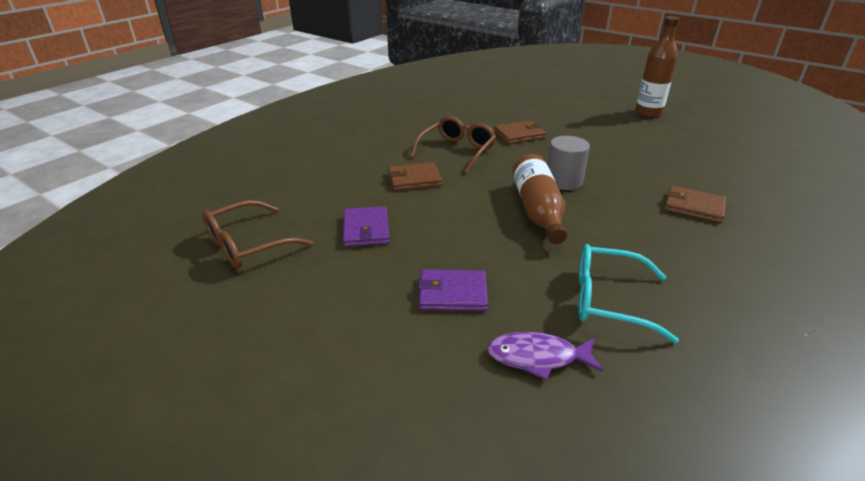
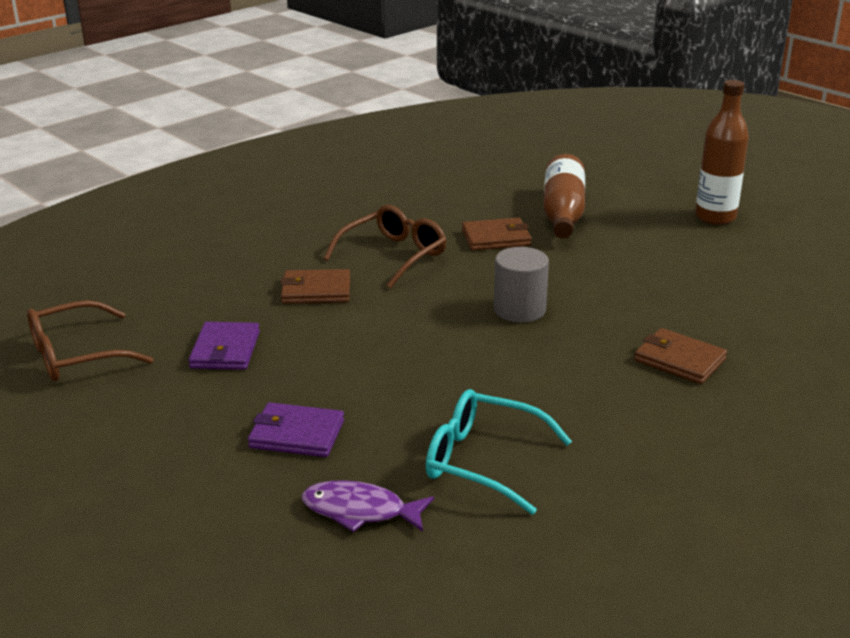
camera: 10 degrees right, 5 degrees down
(538, 210) = (459, 346): brown bottle -> brown bottle (563, 213)

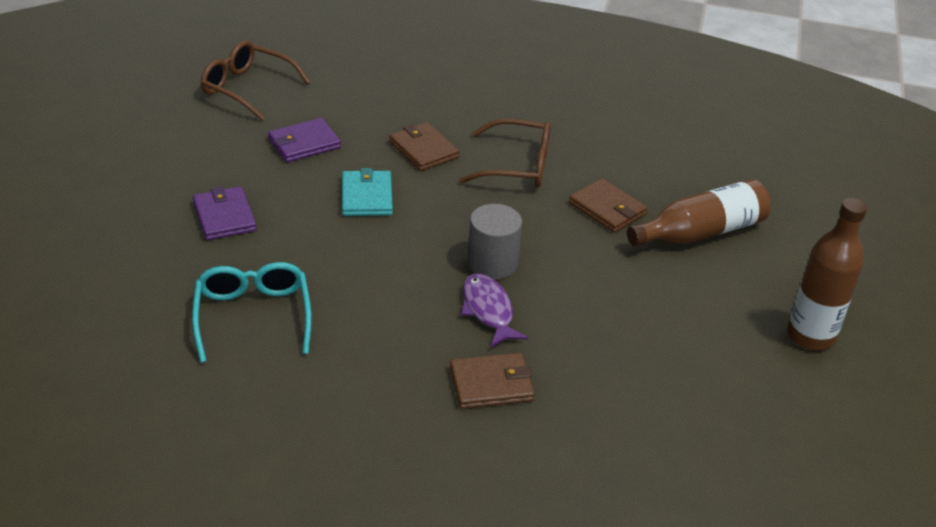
camera: 55 degrees right, 10 degrees up
(356, 341) = (366, 196): none -> turquoise wallet
(360, 511) = (155, 278): purple fish -> purple fish (488, 310)
(679, 360) = (491, 384): brown wallet -> brown wallet turned 75 degrees clockwise

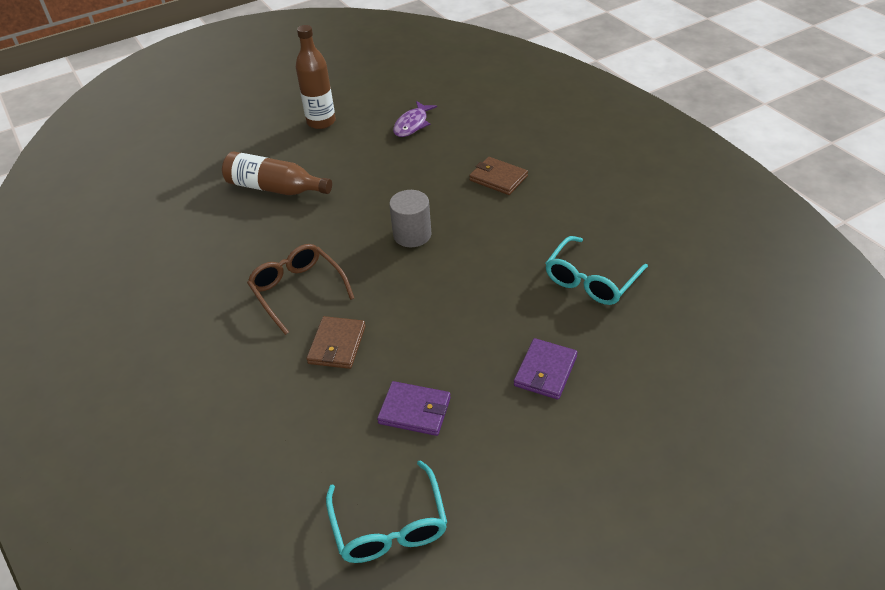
camera: 130 degrees left, 5 degrees up
(247, 88) = (389, 526): brown glasses -> turquoise glasses
(366, 196) = (427, 327): turquoise wallet -> none
(488, 310) = (451, 211): purple fish -> purple fish (412, 124)
(607, 209) = (297, 229): brown wallet -> none

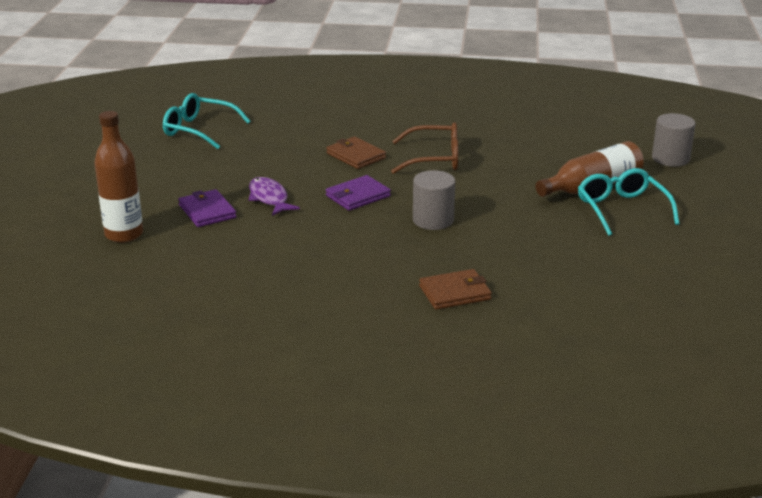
camera: 125 degrees right, 15 degrees down
(186, 173) = (670, 158): none -> grey cylinder
(321, 122) = (694, 240): brown bottle -> brown bottle (124, 234)
(412, 124) = (625, 287): purple fish -> purple fish (269, 198)
(415, 410) = (257, 160): purple wallet -> purple wallet (358, 196)
(591, 280) = (251, 270): turquoise glasses -> turquoise glasses (622, 209)

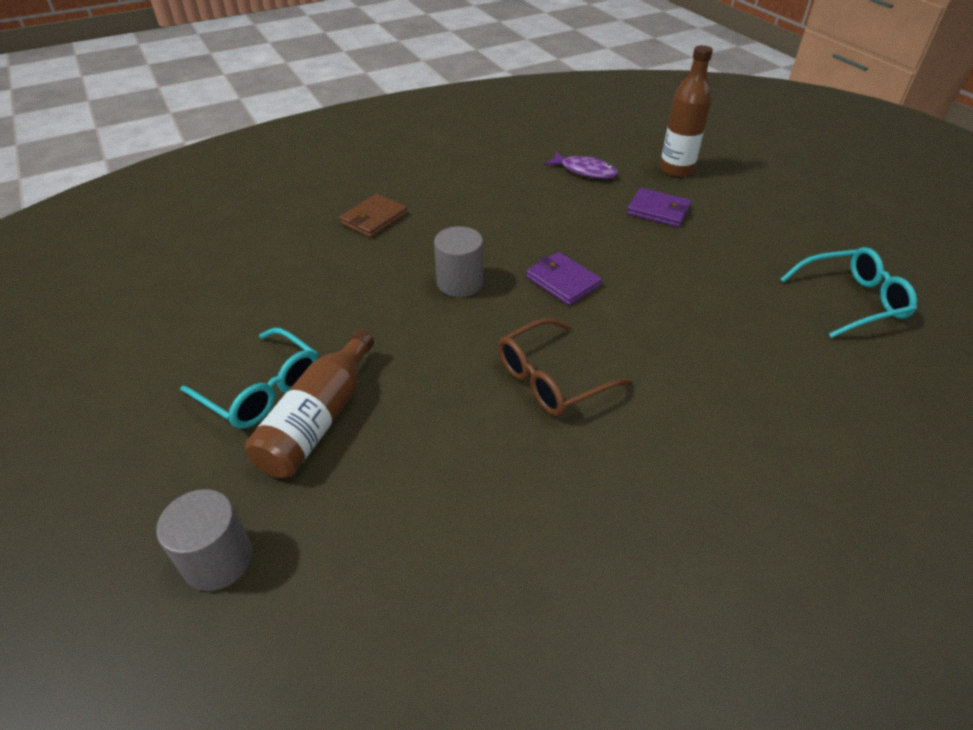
camera: 145 degrees right, 15 degrees up
(269, 198) = (634, 244): purple fish -> purple fish (585, 171)
(355, 156) = (641, 340): brown wallet -> none
(358, 196) = (562, 281): purple wallet -> purple wallet turned 60 degrees counterclockwise

